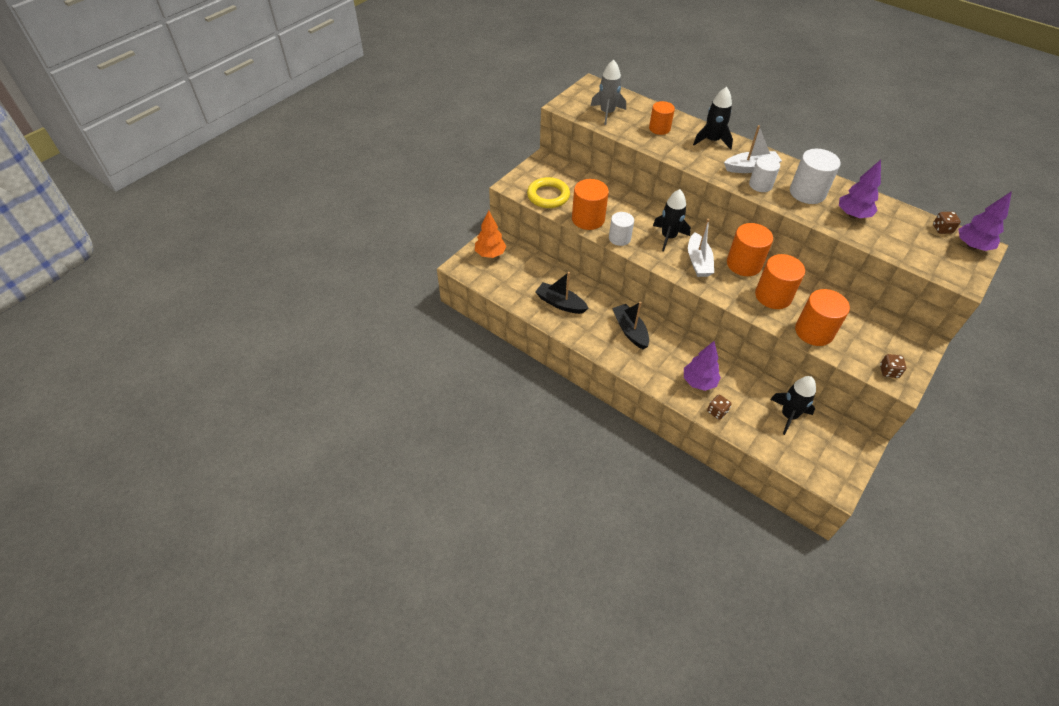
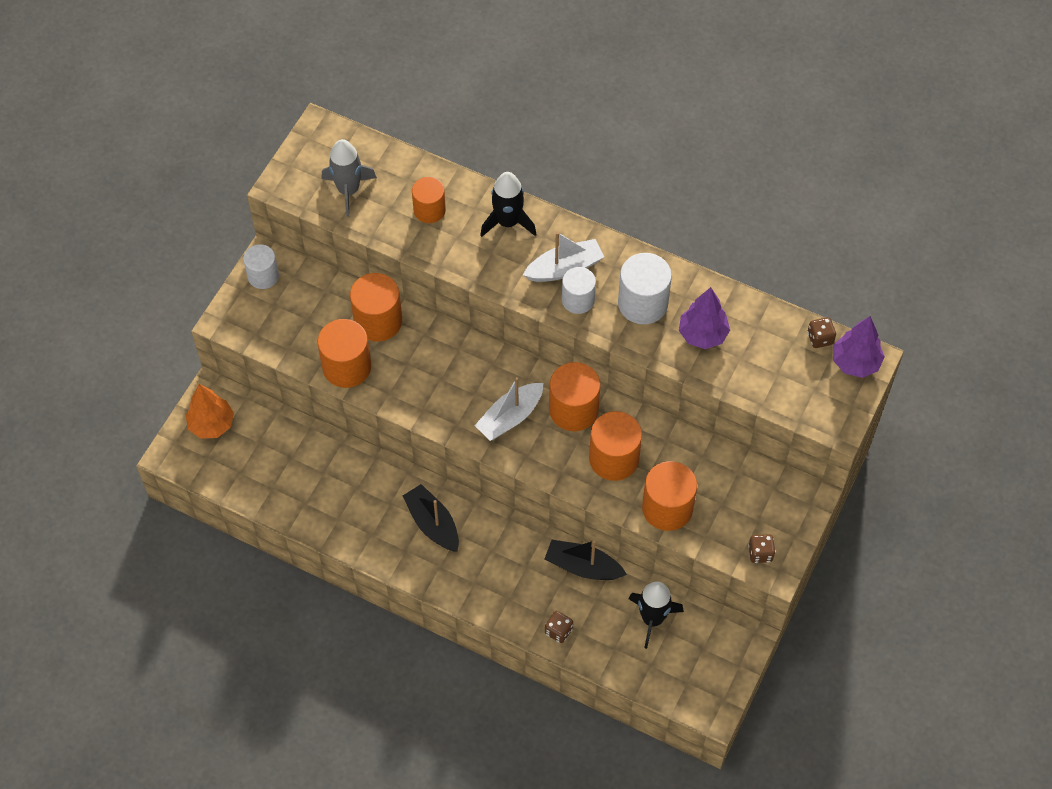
camera: 10 degrees left, 10 degrees up
(548, 196) = (282, 332): yellow ring -> none
(560, 303) = (328, 495): black boat -> black boat (583, 566)
(612, 199) = (378, 321): none -> orange cylinder
(619, 238) = (396, 394): white cylinder -> white cylinder (263, 276)
(668, 237) = (465, 379): black rocket -> none
(698, 261) = (510, 417): white boat -> white boat turned 60 degrees clockwise
(699, 382) = (533, 589): purple tree -> none

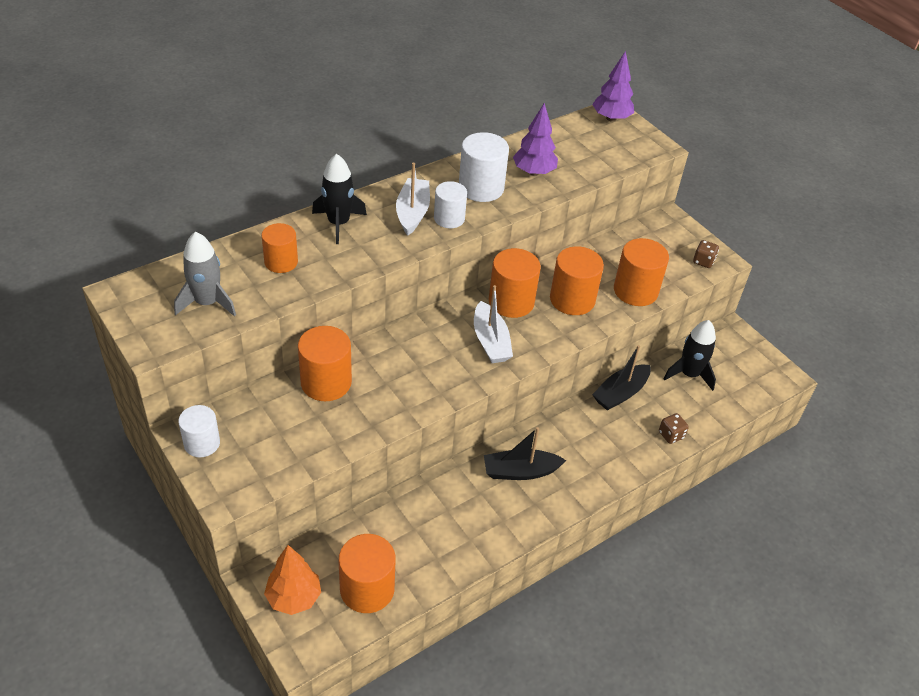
camera: 65 degrees left, 15 degrees down
(347, 367) = (355, 425): orange cylinder -> orange cylinder (367, 589)
(820, 338) = (579, 124): brown dice -> none

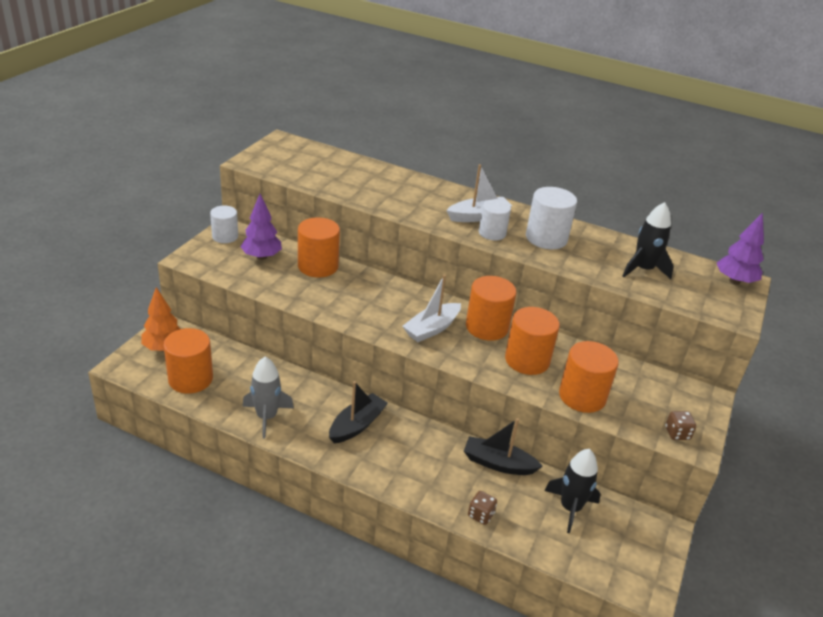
camera: 60 degrees right, 10 degrees down
(207, 303) = (302, 168): grey rocket -> grey rocket (266, 417)
(281, 262) = (366, 181): orange cylinder -> none
(338, 223) = (430, 191): black rocket -> black rocket (643, 269)
(520, 471) = (357, 425): black boat -> black boat turned 75 degrees clockwise
(534, 172) = (600, 258): purple tree -> purple tree (261, 257)

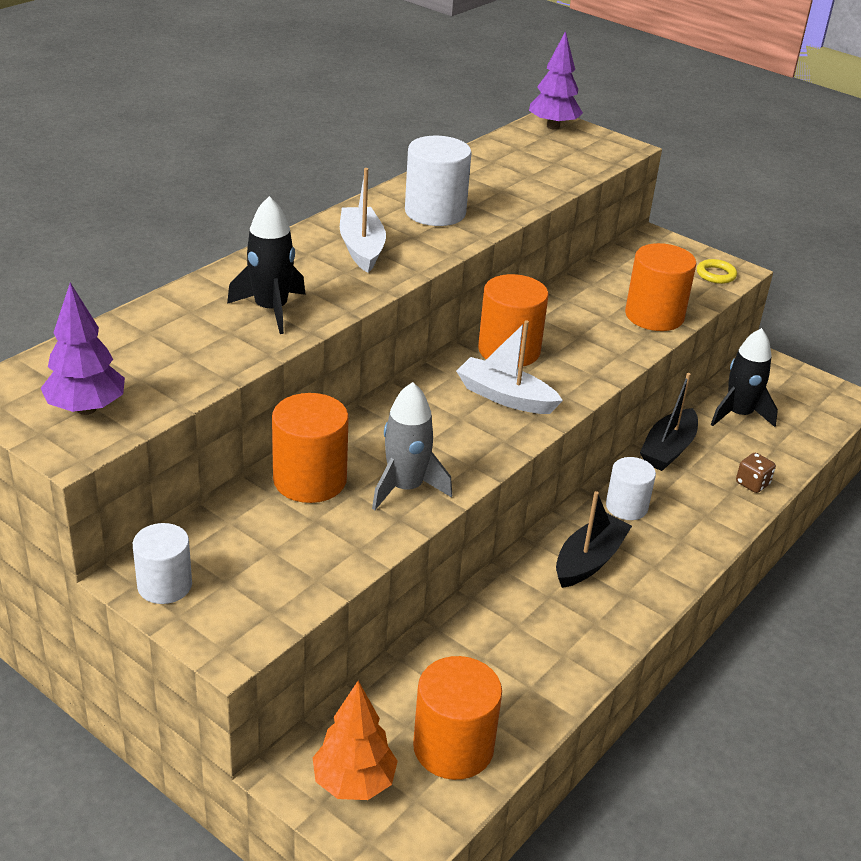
camera: 75 degrees left, 0 degrees up
(261, 257) = (257, 543): purple tree -> purple tree (86, 409)
(266, 417) = (561, 657): grey rocket -> grey rocket (405, 488)
(357, 425) = (589, 560): black boat -> black boat turned 75 degrees clockwise
(432, 329) = (505, 397): white boat -> white boat turned 150 degrees clockwise
(492, 233) = (412, 248): white cylinder -> white cylinder (626, 507)
(527, 360) = (583, 336): orange cylinder -> none
(643, 269) = (521, 170): black rocket -> black rocket (271, 309)
(677, 433) = (716, 274): brown dice -> yellow ring

